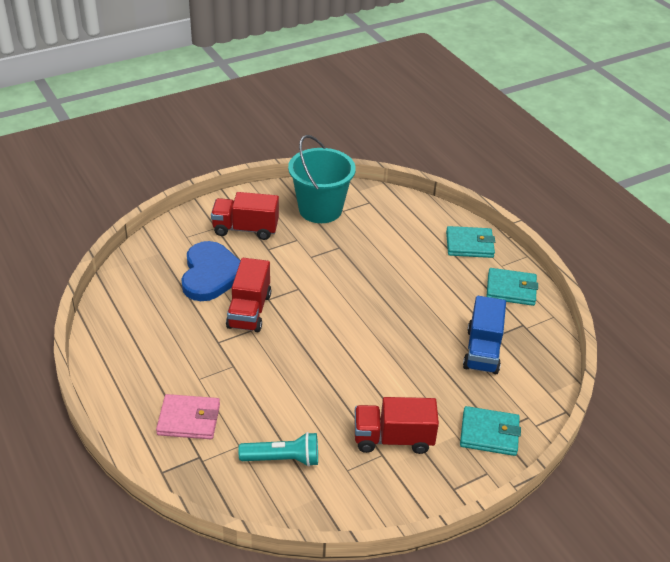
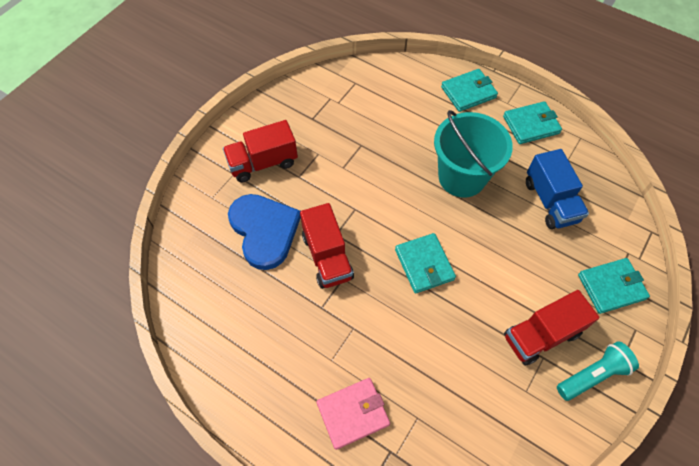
camera: 25 degrees left, 20 degrees up
(283, 459) = (465, 411): turquoise flashlight -> turquoise flashlight (593, 375)
(320, 209) = (317, 110): turquoise bucket -> turquoise bucket (461, 177)
(328, 349) = (424, 264): none -> turquoise wallet

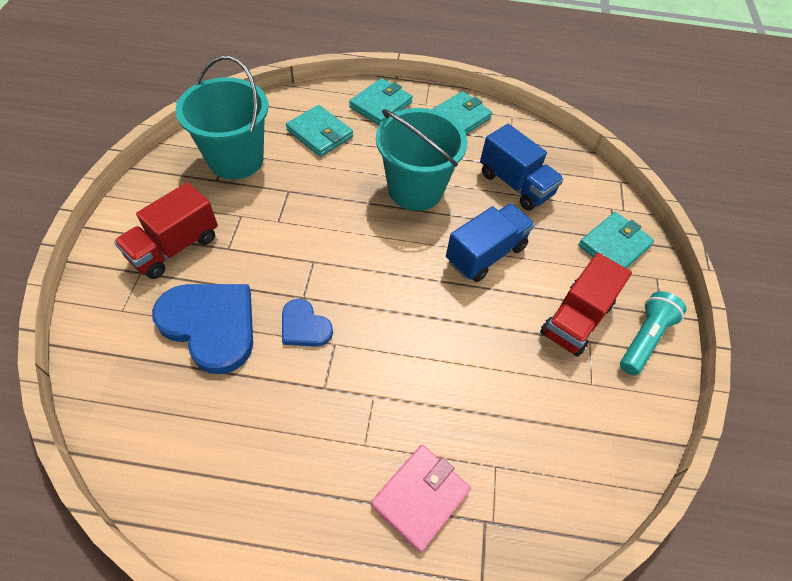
camera: 30 degrees left, 5 degrees down
(327, 257) = (304, 326): red truck -> blue heart
(333, 106) = (236, 159): none -> turquoise bucket
(424, 264) = (420, 293): turquoise wallet -> turquoise wallet (319, 134)
(493, 252) = (485, 254): none -> blue truck

